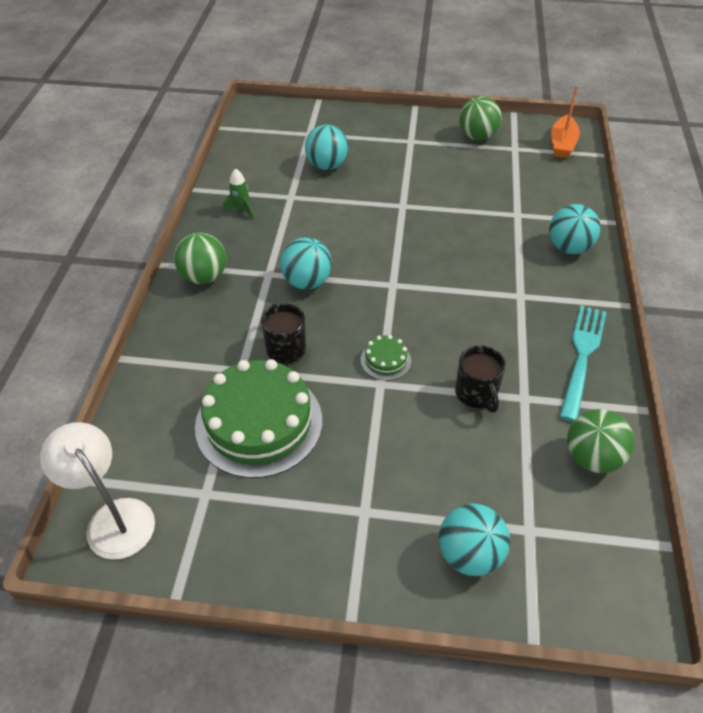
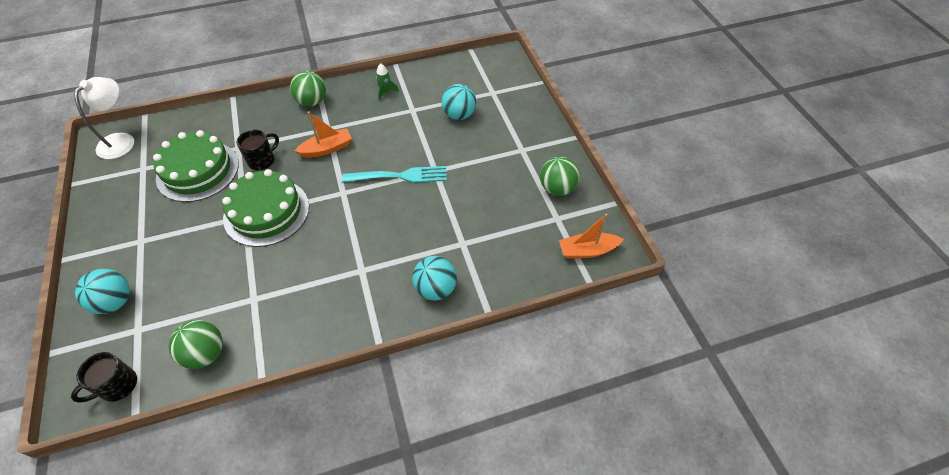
camera: 65 degrees right, 5 degrees up
(307, 282) = (327, 149): turquoise ball -> orange boat
(385, 360) = (266, 212): green cake -> green cake, size x2.33
(476, 394) = (249, 270): black mug -> black mug (117, 386)
(582, 356) = (307, 326): turquoise fork -> turquoise fork (400, 176)

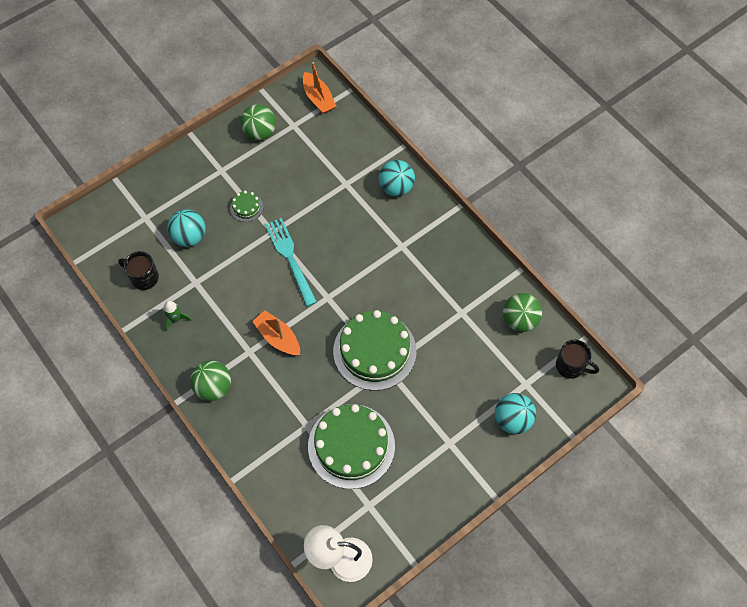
camera: 110 degrees left, 10 degrees up
(262, 160) = (315, 391): black mug -> black mug (144, 277)
(471, 158) = (246, 207): none -> green cake

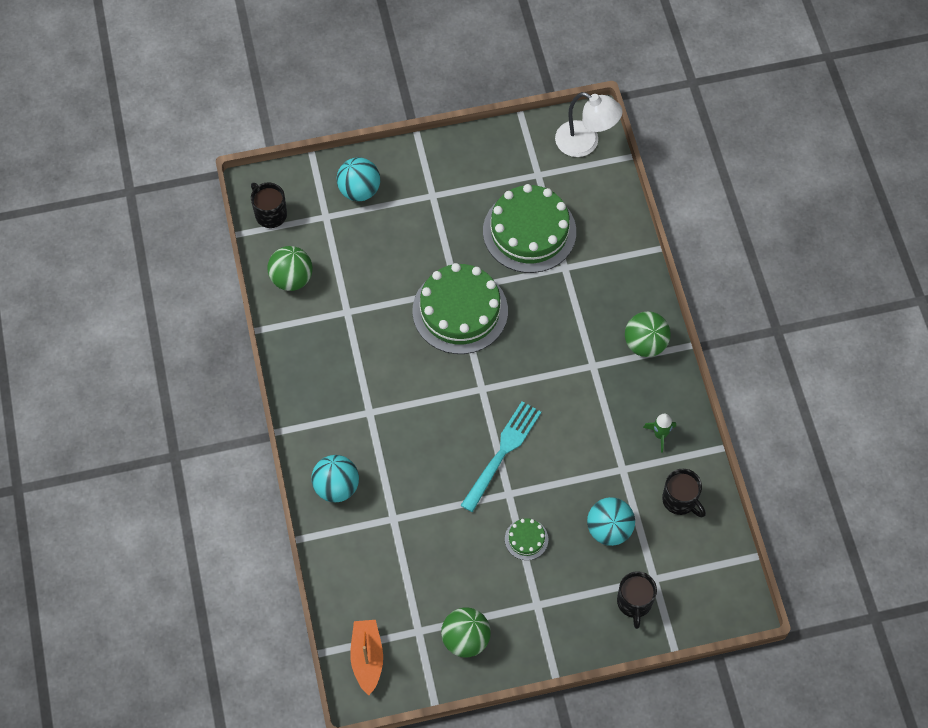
camera: 155 degrees left, 0 degrees up
(154, 197) = (634, 603): none -> black mug
(278, 337) = (555, 367): orange boat -> none
(290, 258) = (502, 452): turquoise fork -> turquoise fork turned 150 degrees counterclockwise

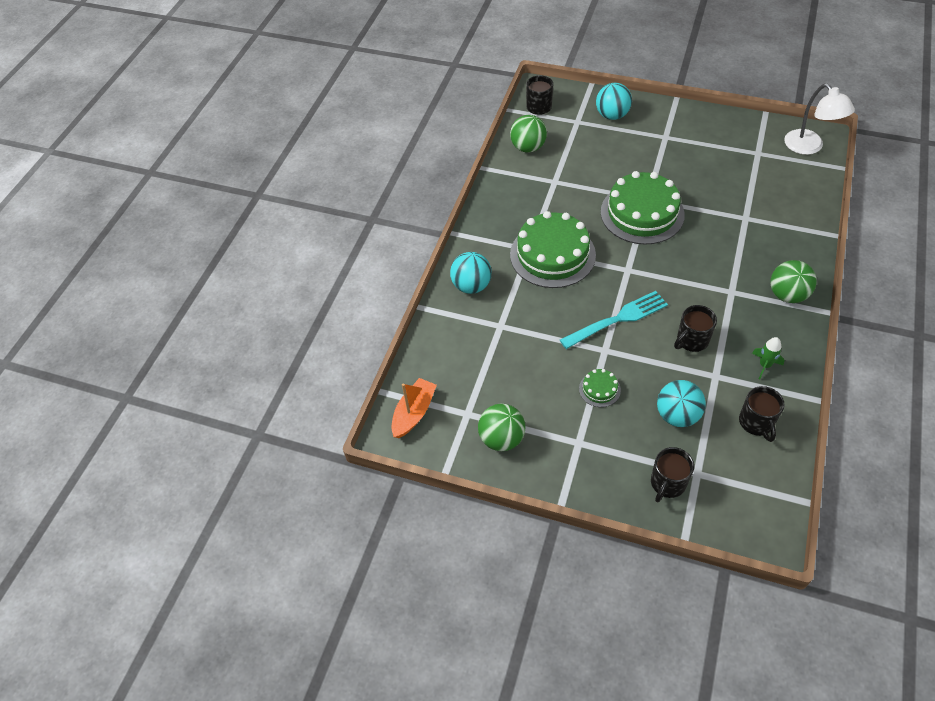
camera: 35 degrees right, 10 degrees down
(529, 231) = (729, 185): green cake -> green cake (552, 254)
(583, 441) = (691, 340): none -> black mug

